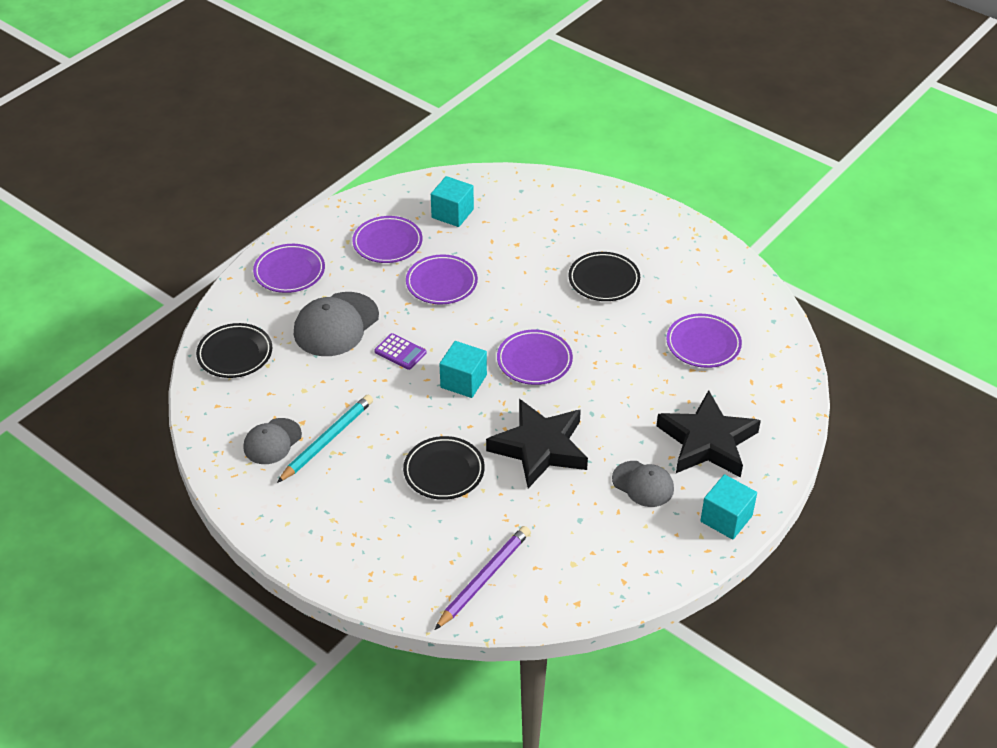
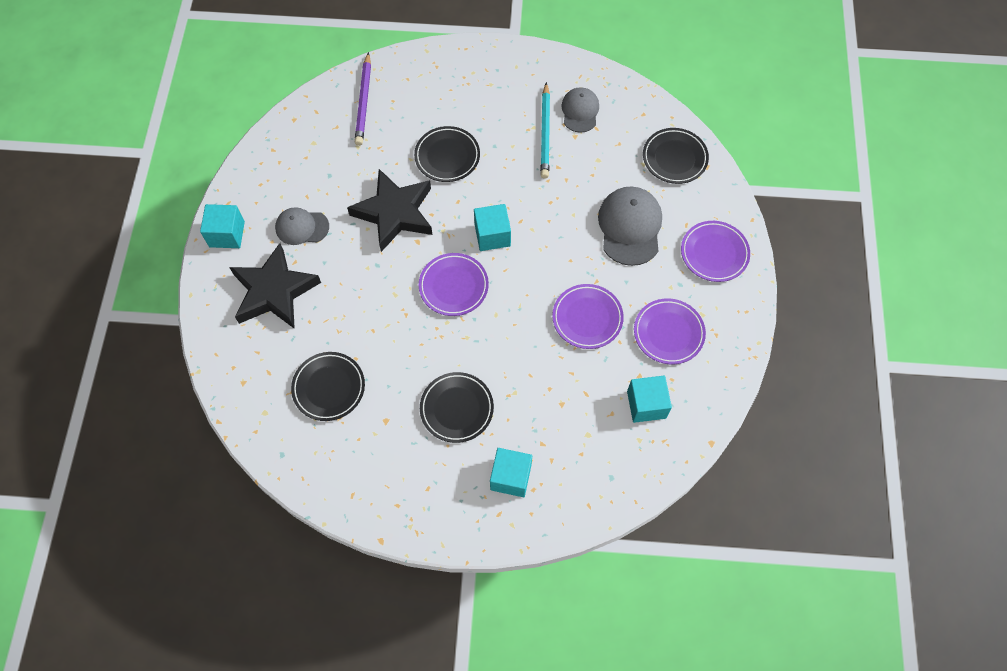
camera: 145 degrees right, 20 degrees up
(400, 352) = (560, 232): purple calculator -> none
(596, 224) = (510, 477): none -> turquoise cube
(703, 344) = (329, 388): purple plate -> black plate

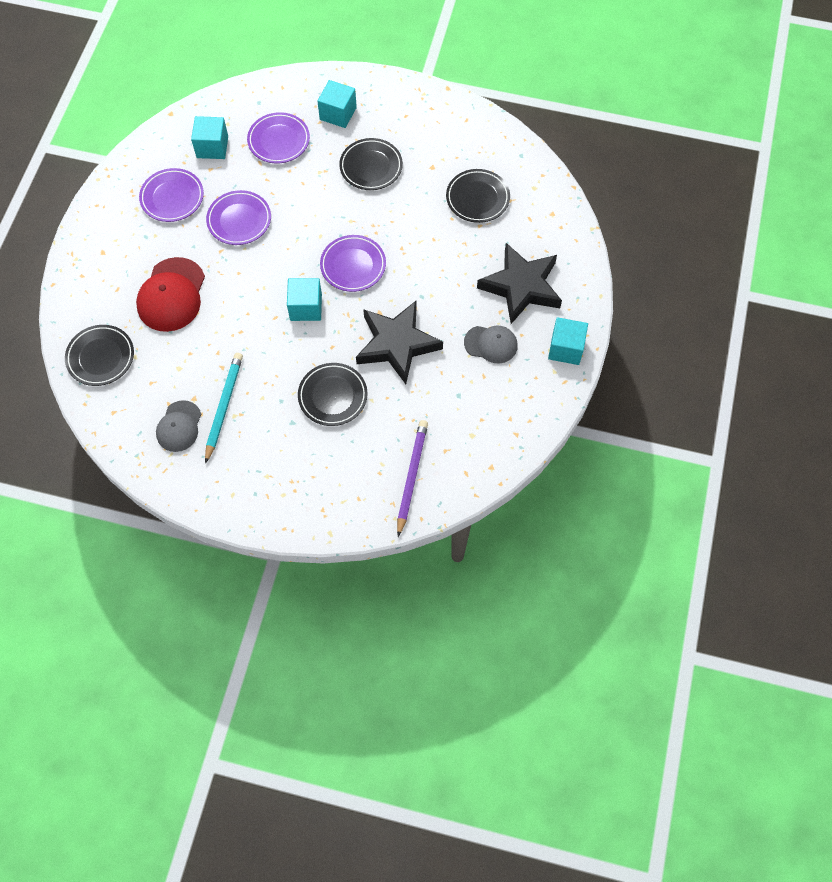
camera: 170 degrees left, 0 degrees up
(630, 227) = (171, 295): grey cap -> red cap
(714, 253) = (102, 258): purple plate -> purple plate (279, 141)

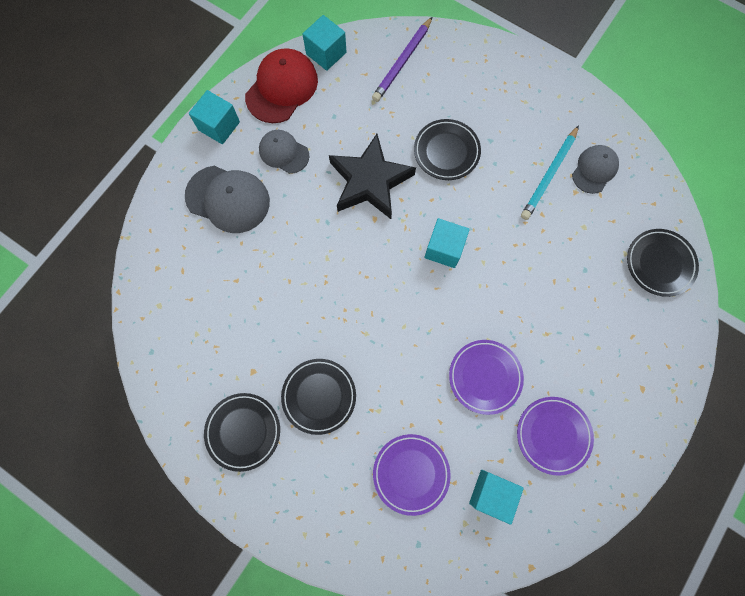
camera: 160 degrees left, 10 degrees up
(171, 295) = (576, 309): red cap -> red cap (282, 88)
(338, 113) = (329, 489): turquoise cube -> turquoise cube (326, 53)
(353, 266) = (382, 279): purple plate -> none
(477, 198) = (223, 313): black plate -> black plate (243, 431)
(521, 287) = (228, 199): black star -> grey cap

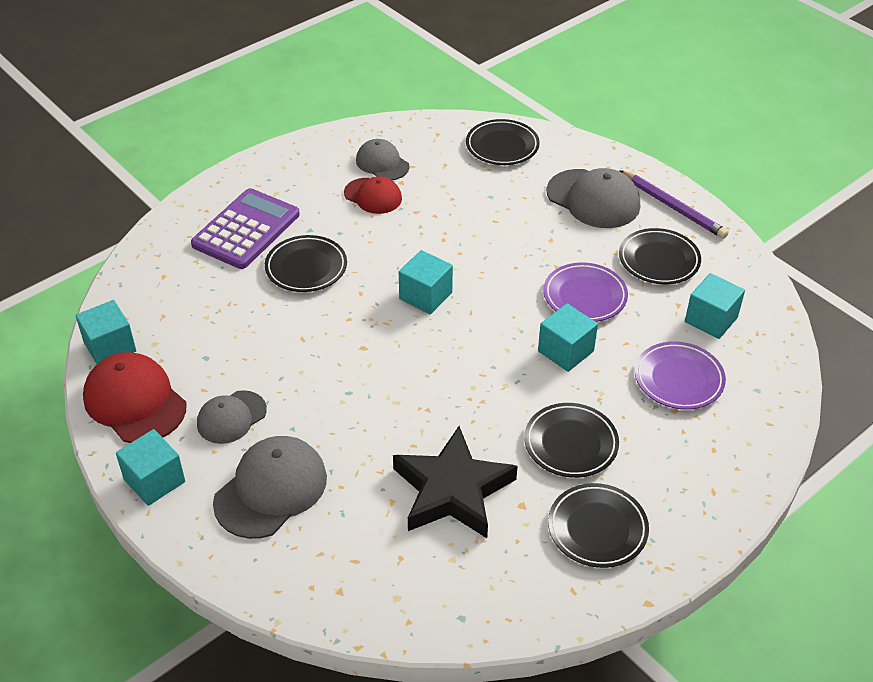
camera: 75 degrees left, 30 degrees down
(370, 181) = (312, 342): black star -> black star (452, 490)
(402, 62) = (167, 279): purple pencil -> purple pencil (673, 207)
(416, 373) = (565, 351): none -> turquoise cube
(474, 95) = (246, 230): none -> purple calculator
(549, 175) = (373, 196): turquoise pencil -> red cap
(553, 435) = (659, 260): purple plate -> black plate
(616, 361) = (593, 199): none -> grey cap

